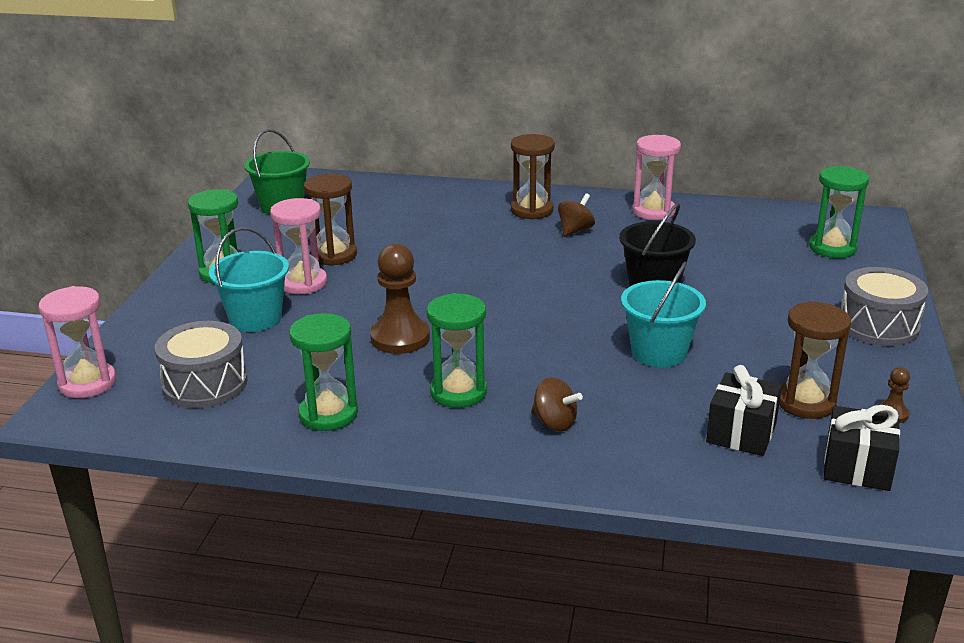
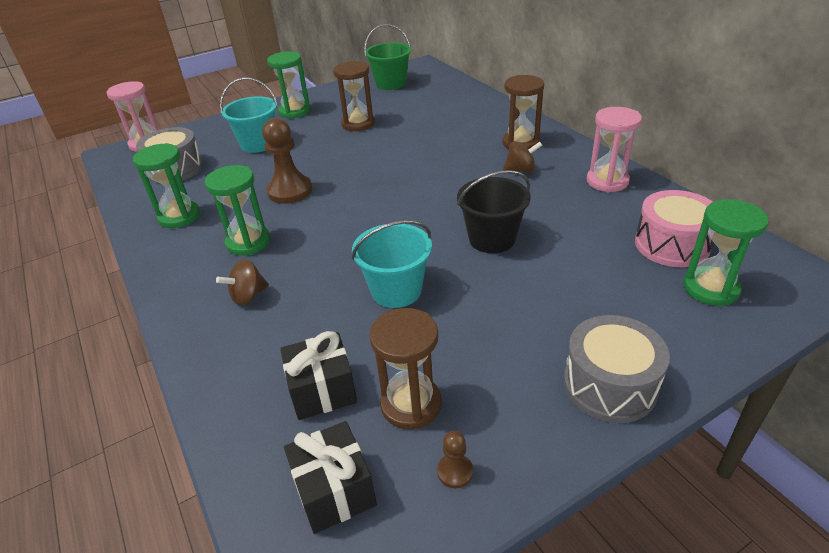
camera: 50 degrees right, 10 degrees up
(303, 283) = (313, 134): pink hourglass -> none
(554, 423) = (248, 296): brown spinning top -> brown spinning top turned 60 degrees clockwise
(768, 234) = (671, 245): none -> pink drum

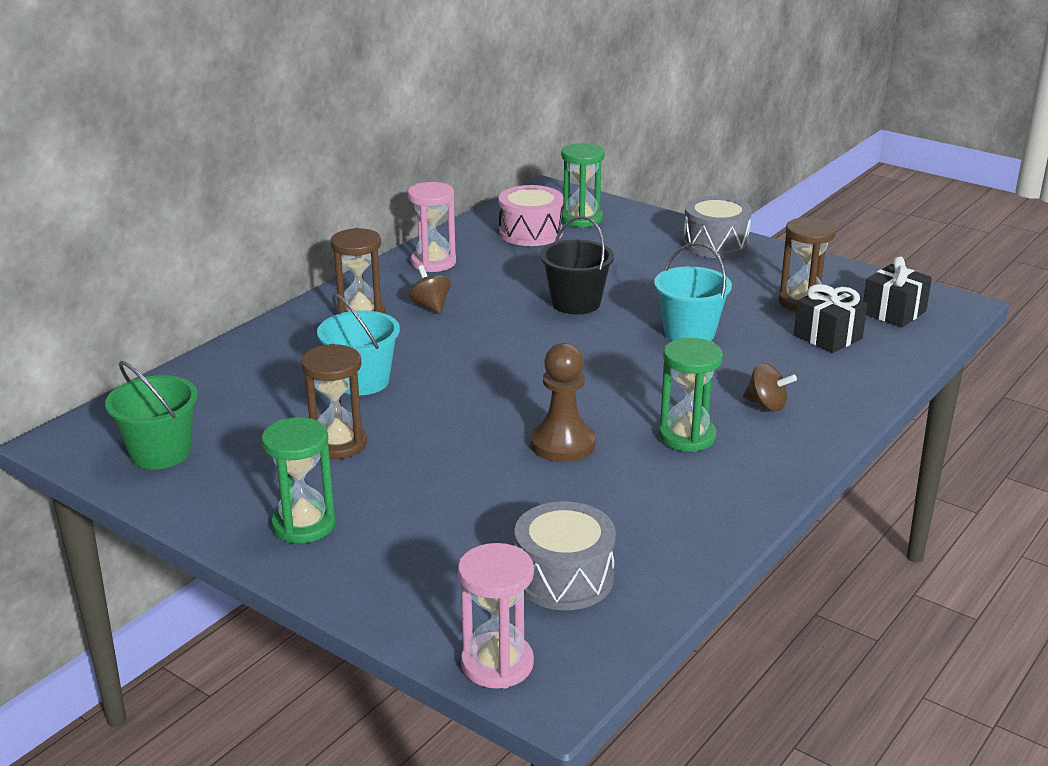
camera: 115 degrees left, 10 degrees down
(179, 216) = (678, 512): green hourglass -> none
(258, 144) = (442, 521): turquoise bucket -> turquoise bucket (362, 381)
(455, 471) = (836, 280): brown pawn -> none

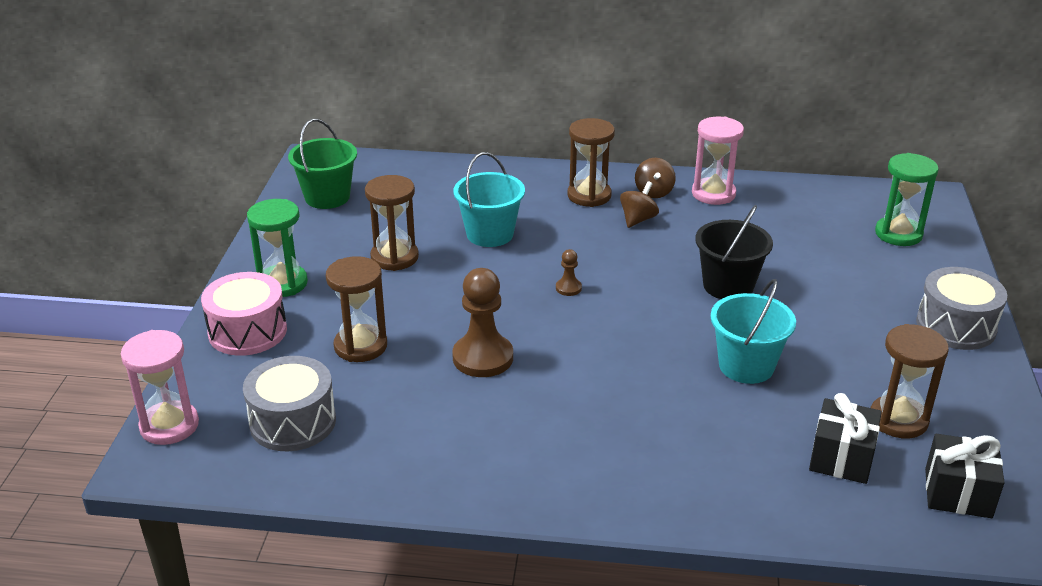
camera: 60 degrees right, 5 degrees up
(475, 505) = (360, 346): none -> brown hourglass
(500, 371) = (568, 288): none -> brown pawn
(530, 232) = (832, 218): pink drum -> pink drum (247, 331)
(687, 436) = (554, 421): green hourglass -> none
(766, 405) = (657, 454): brown spinning top -> brown spinning top (653, 192)

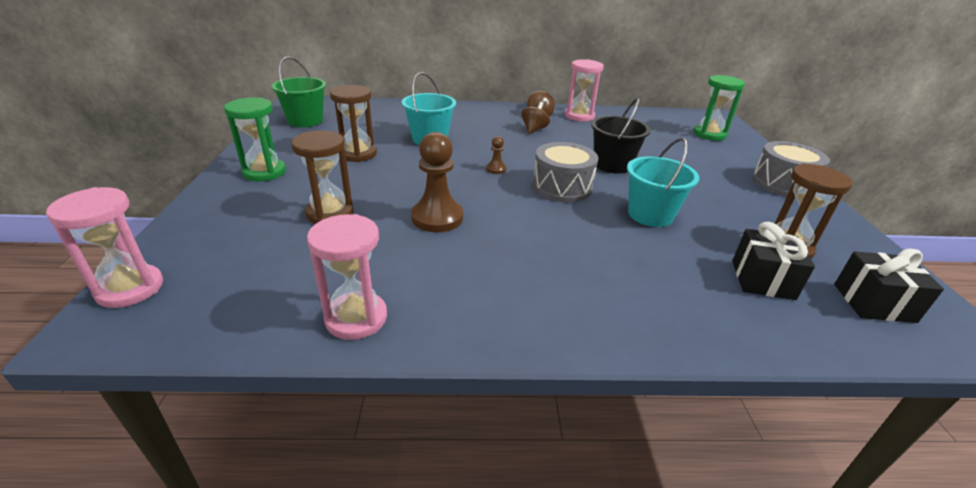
camera: 10 degrees left, 0 degrees up
(247, 331) = (228, 206): pink drum -> none
(293, 422) = (261, 278): grey drum -> grey drum (562, 187)
(387, 470) = (356, 318): none -> pink hourglass
(589, 195) = (496, 118): brown hourglass -> none

